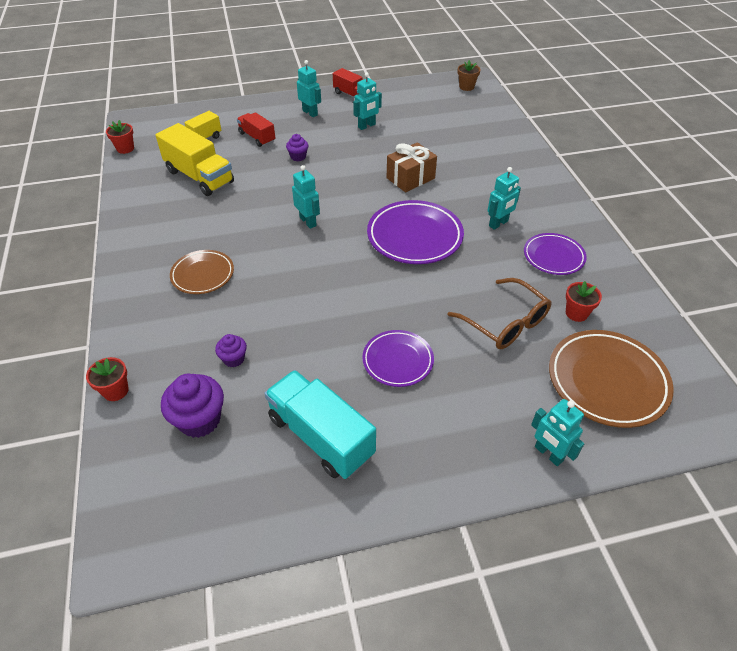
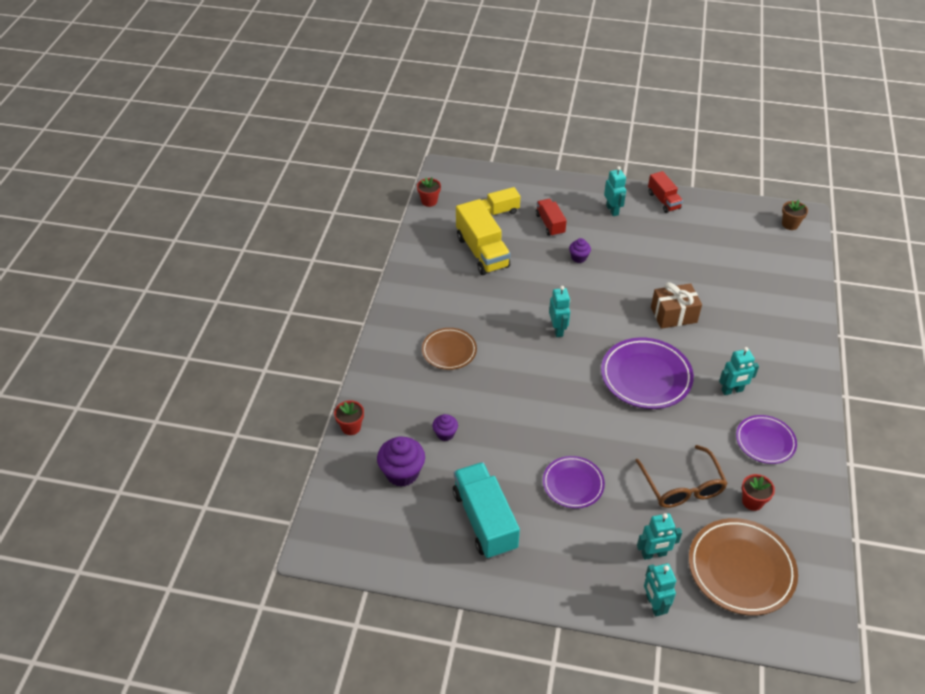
camera: 25 degrees right, 0 degrees up
(367, 126) = (660, 242): turquoise robot -> turquoise robot (654, 554)

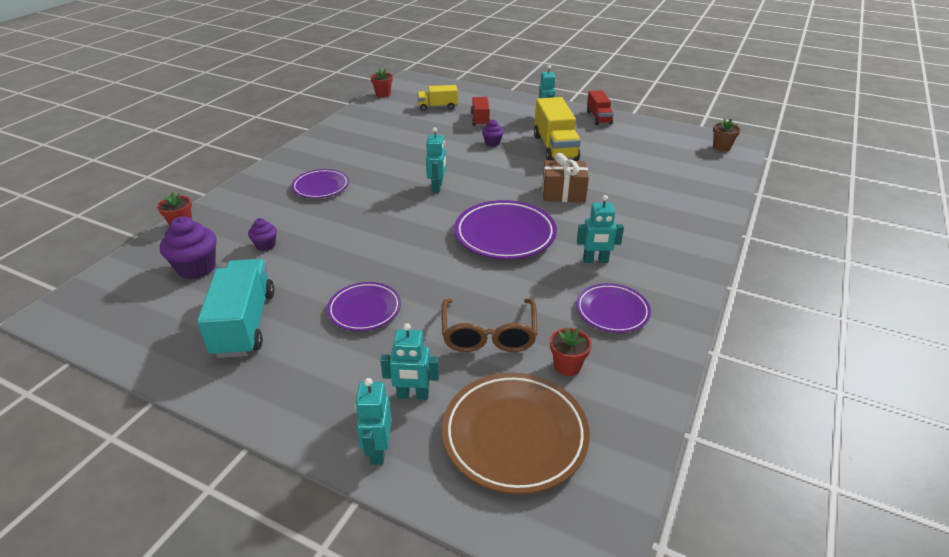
camera: 15 degrees right, 10 degrees down
(449, 351) = (321, 187): brown plate -> purple plate
(482, 252) = (405, 128): yellow truck -> yellow truck (555, 147)

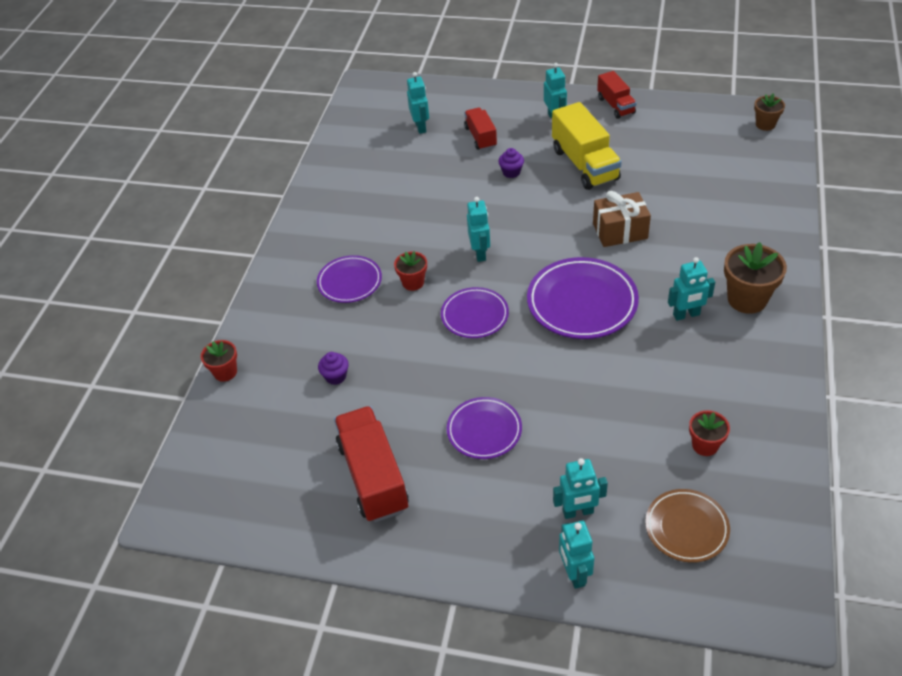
camera: 10 degrees left, 10 degrees up
(197, 268) = (280, 423): purple cupcake -> none
(245, 323) = (373, 476): turquoise truck -> red truck
(383, 94) = (343, 119): red flower pot -> red flower pot (413, 282)
(437, 107) = (420, 127): yellow truck -> turquoise robot
(488, 335) = (618, 429): brown glasses -> none
(514, 435) = (686, 528): brown plate -> brown plate, size x0.62
(612, 311) = (724, 373): purple plate -> purple plate (474, 316)
(658, 260) = (747, 299): none -> brown flower pot

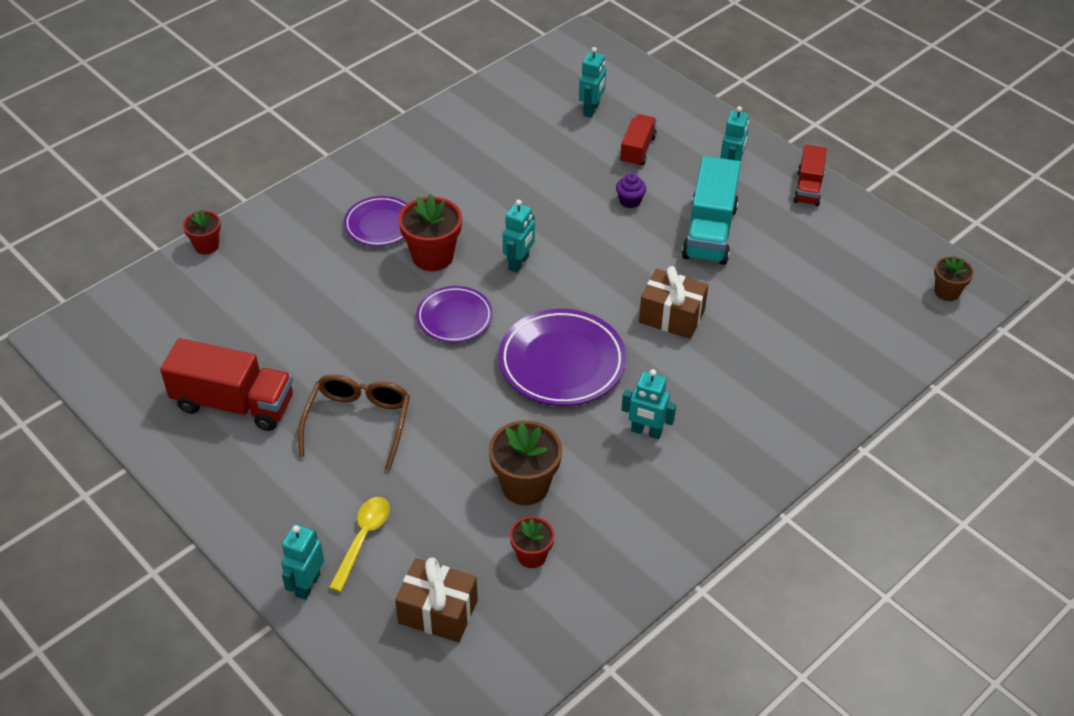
camera: 30 degrees right, 0 degrees up
(336, 376) = (287, 302): purple cupcake -> none
(373, 476) = (234, 403): red truck -> red truck turned 90 degrees clockwise
(413, 282) = (432, 256): red flower pot -> red flower pot, size x1.69
(484, 430) = (358, 422): purple plate -> brown glasses
(578, 512) = (363, 539): turquoise robot -> yellow spoon
(584, 164) = (709, 232): yellow truck -> turquoise truck
(686, 528) = (438, 612): brown plate -> brown gift
(747, 299) = (722, 452): brown flower pot -> brown flower pot (525, 486)

